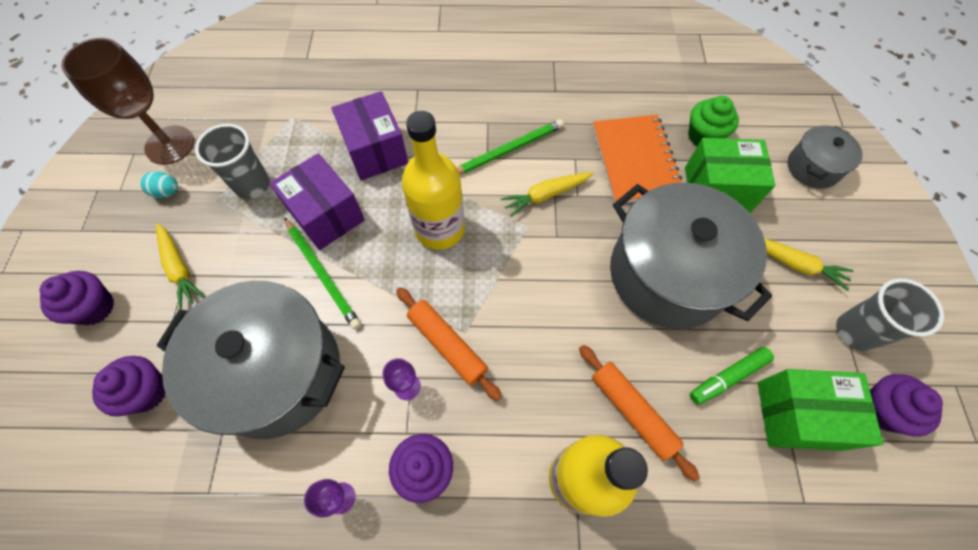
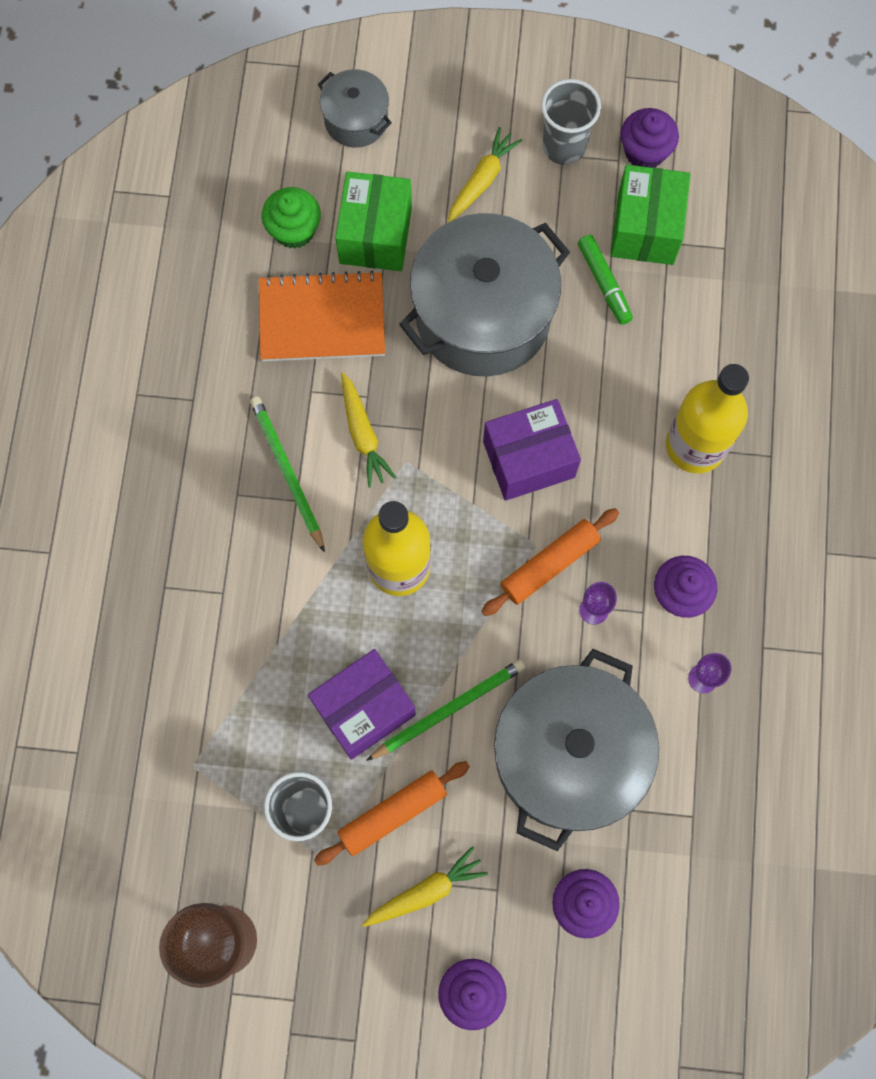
camera: 85 degrees left, 10 degrees up
(167, 192) = (305, 929): turquoise egg -> none
(375, 151) = (268, 646): purple box -> purple box (528, 459)
(632, 411) = (633, 383): orange rolling pin -> orange rolling pin (392, 813)

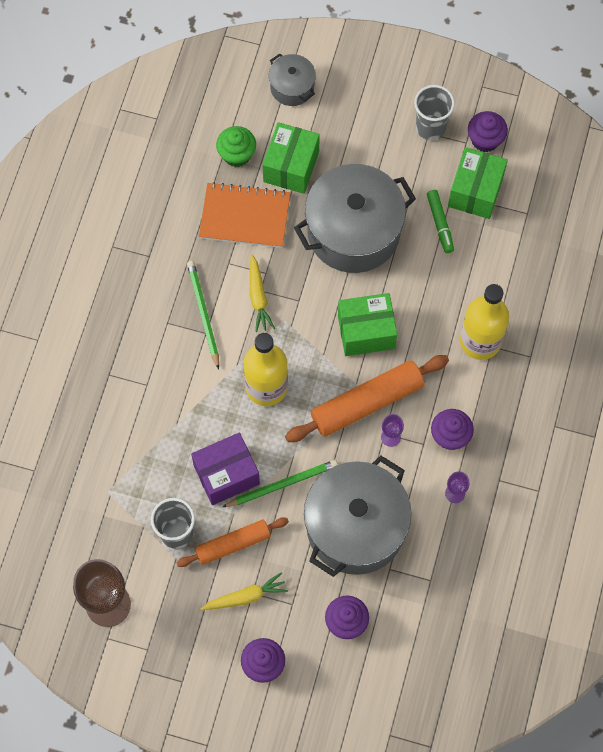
camera: 10 degrees right, 5 degrees down
(482, 180) = (370, 141): yellow carrot -> none
(528, 459) = (366, 332): purple box -> green box
(549, 564) = (367, 402): orange rolling pin -> orange rolling pin, size x1.57

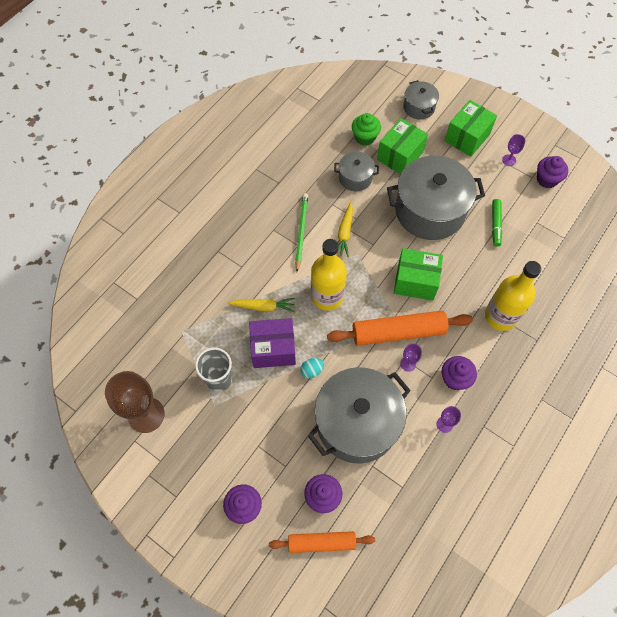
camera: 20 degrees right, 5 degrees down
(233, 544) = (258, 402): orange rolling pin -> orange rolling pin (321, 542)
(245, 217) = (355, 178): orange notebook -> grey pot
(245, 597) = (251, 447): yellow carrot -> yellow carrot (263, 307)
(282, 484) = (312, 371): green pencil -> turquoise egg
(430, 127) = (509, 160): grey cup -> purple goblet
(475, 191) = (529, 211): green box -> green box (467, 137)

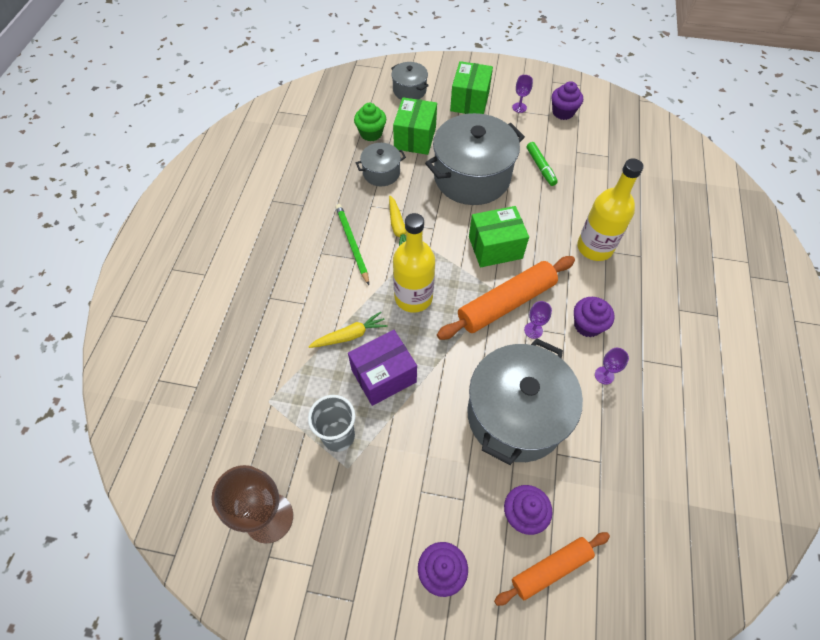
camera: 25 degrees left, 5 degrees down
(312, 371) = (438, 381): turquoise egg -> none

